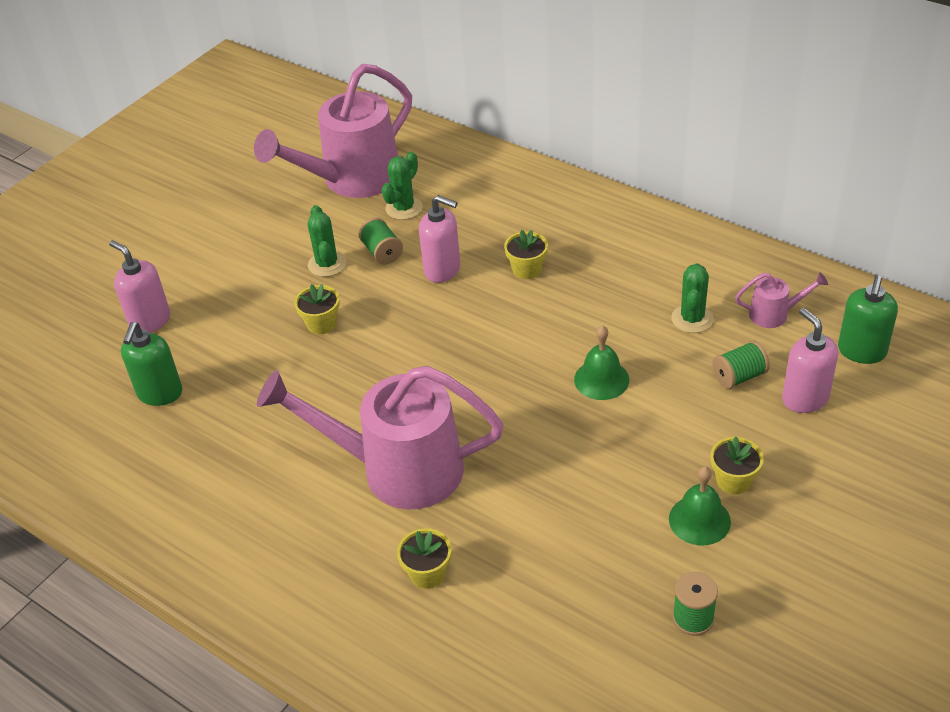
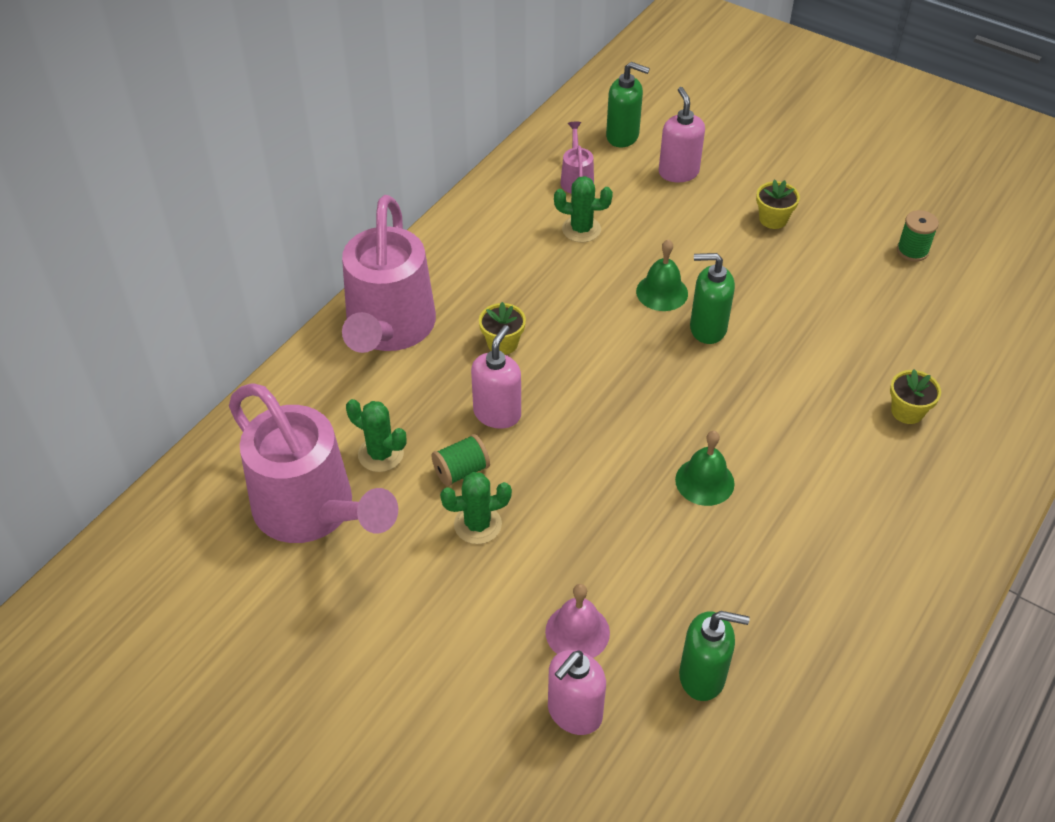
camera: 95 degrees left, 5 degrees up
(217, 322) = (577, 632): none -> pink bell
(321, 324) = (583, 521): yellow flower pot -> none
(397, 469) = (790, 439): pink watering can -> pink watering can (388, 330)
(549, 413) = (707, 328): none -> green soap dispenser
(699, 520) = (817, 241): green bell -> green bell (704, 481)
(739, 376) = (654, 206): green spool -> none
(805, 398) = (678, 172): pink soap dispenser -> pink soap dispenser turned 105 degrees clockwise

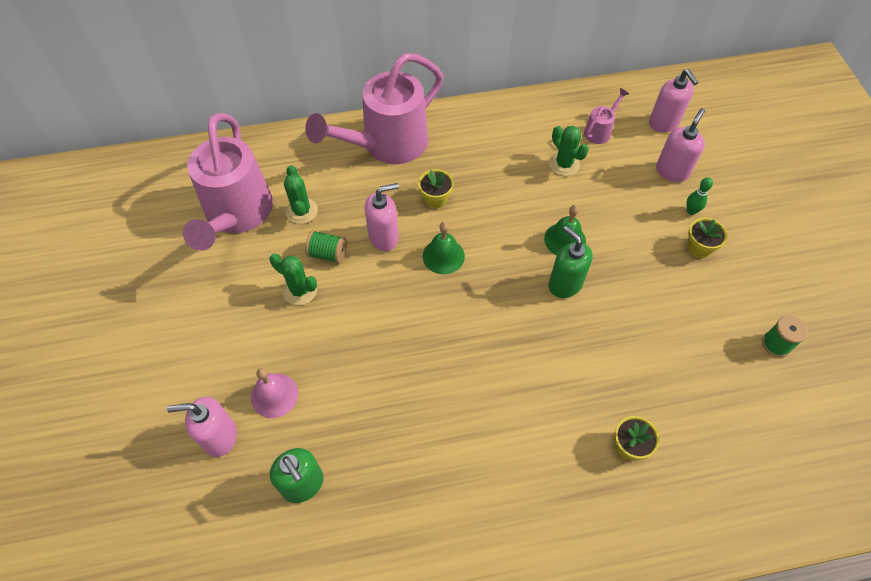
camera: 45 degrees right, 10 degrees up
(623, 136) = (663, 123): green soap dispenser -> pink soap dispenser
(704, 481) = (445, 375): green bell -> green bell (443, 256)
(732, 194) = (691, 211): none -> green bowling pin

